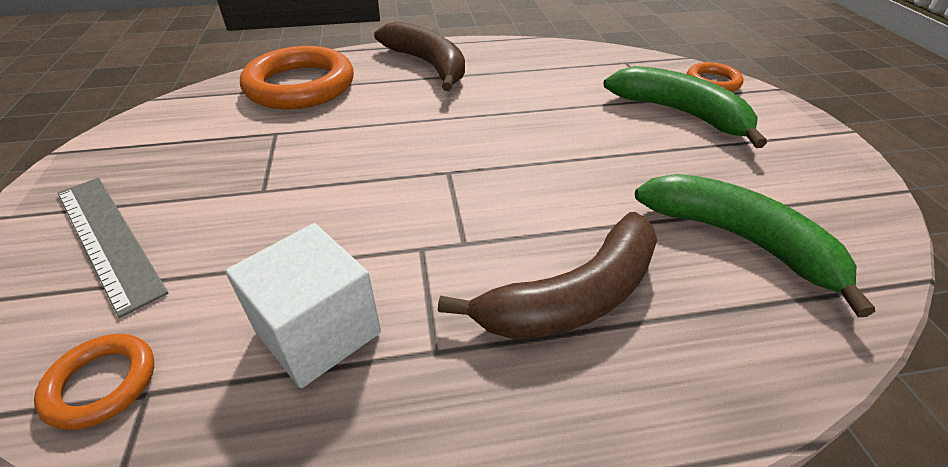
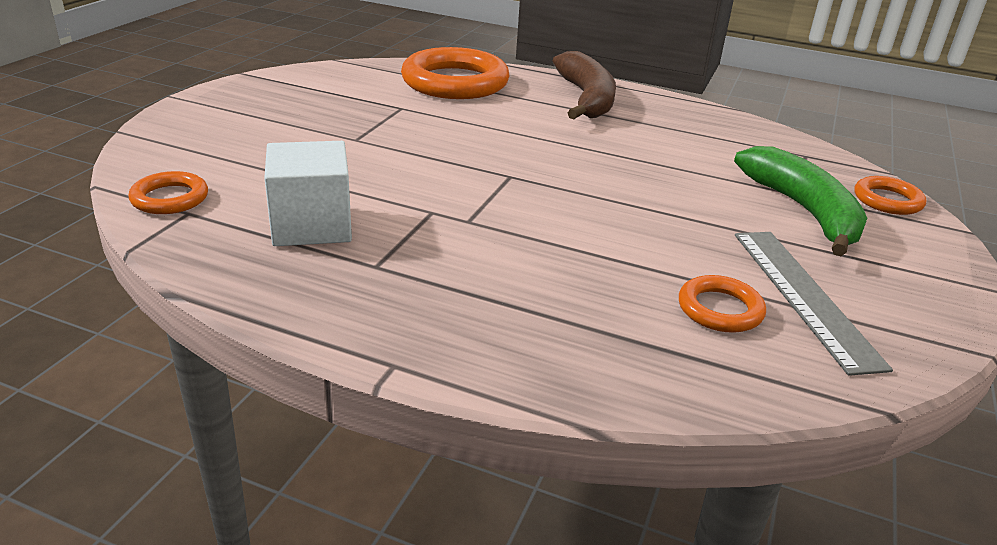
camera: 30 degrees right, 10 degrees down
(108, 239) = (233, 131): grey ruler -> grey ruler (804, 296)
(574, 296) = (515, 281): brown banana -> none
(739, 239) = (720, 309): green banana -> orange ring

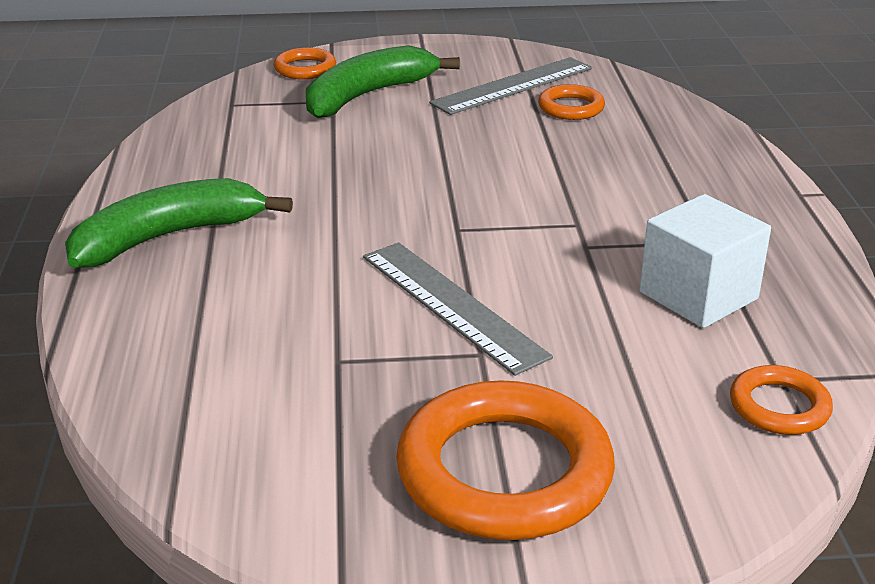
camera: 115 degrees left, 0 degrees up
(415, 146) = (452, 305): none -> grey ruler
(455, 82) = (189, 351): orange ring -> orange ring (504, 472)
(586, 98) = (167, 237): brown banana -> green banana

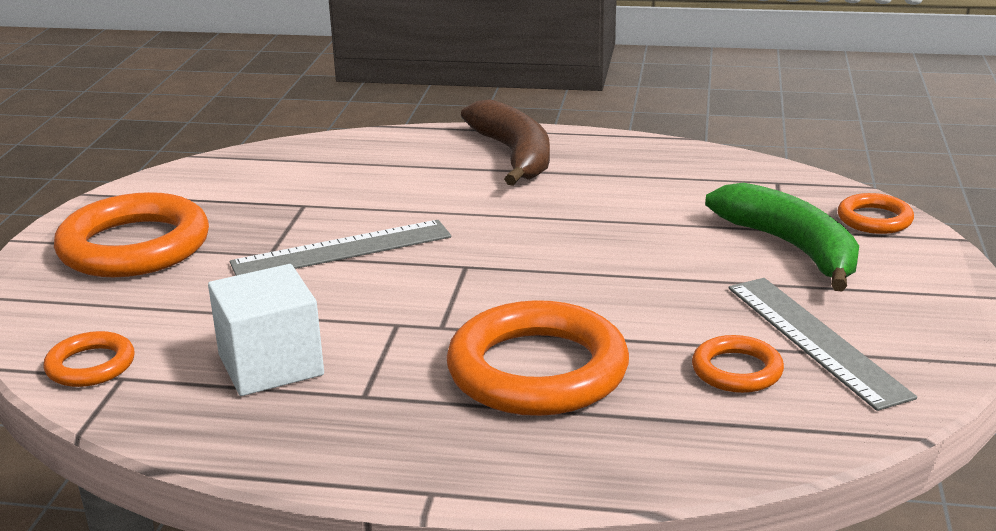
camera: 105 degrees right, 5 degrees down
(167, 237) = (514, 155): green banana -> brown banana
(619, 174) = (537, 370): none -> orange ring

